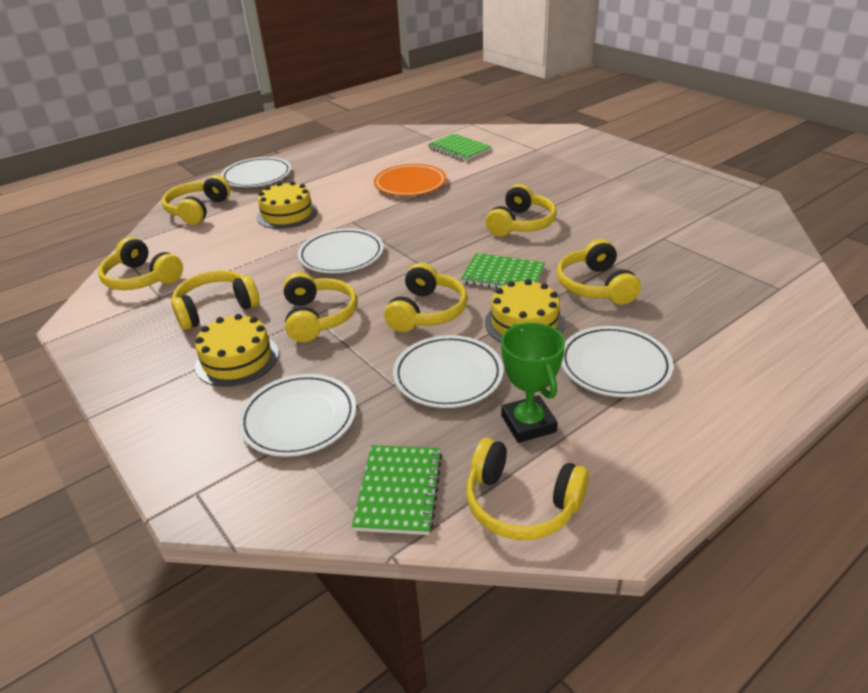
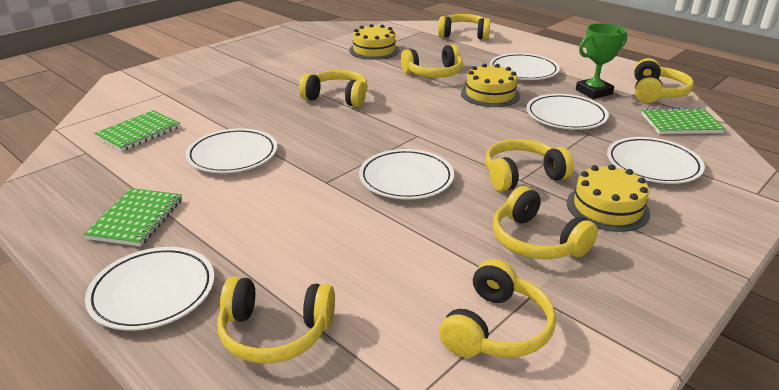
camera: 100 degrees left, 5 degrees down
(287, 214) = (302, 233): yellow cake -> yellow cake (374, 50)
(410, 184) = (232, 155): orange plate -> white plate
(427, 311) = (491, 128): yellow headphones -> yellow headphones (463, 35)
(503, 275) = (427, 102): green notebook -> green notebook (136, 219)

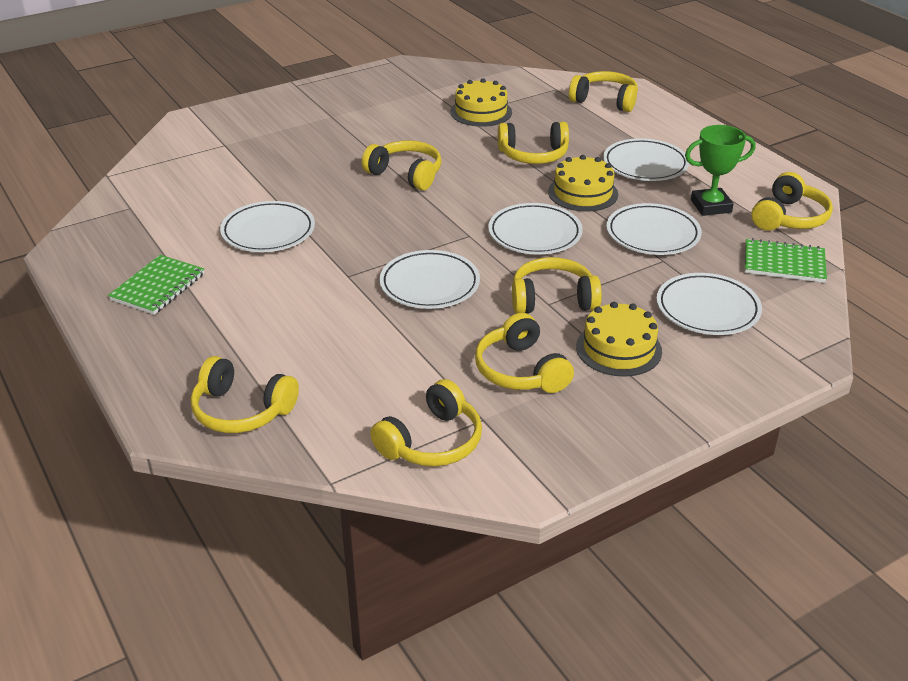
camera: 15 degrees right, 5 degrees up
(138, 132) = (185, 191): green notebook -> none
(153, 292) = (153, 358): white plate -> white plate (535, 234)

